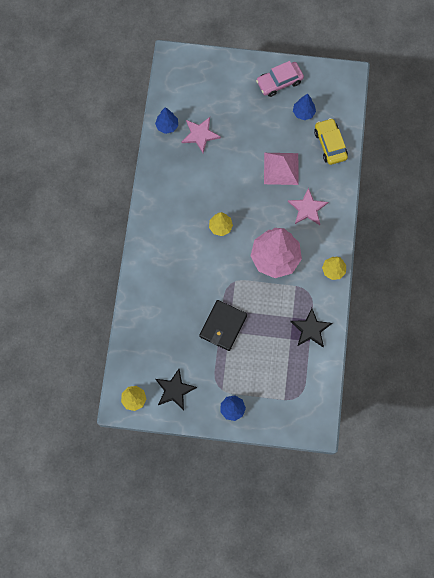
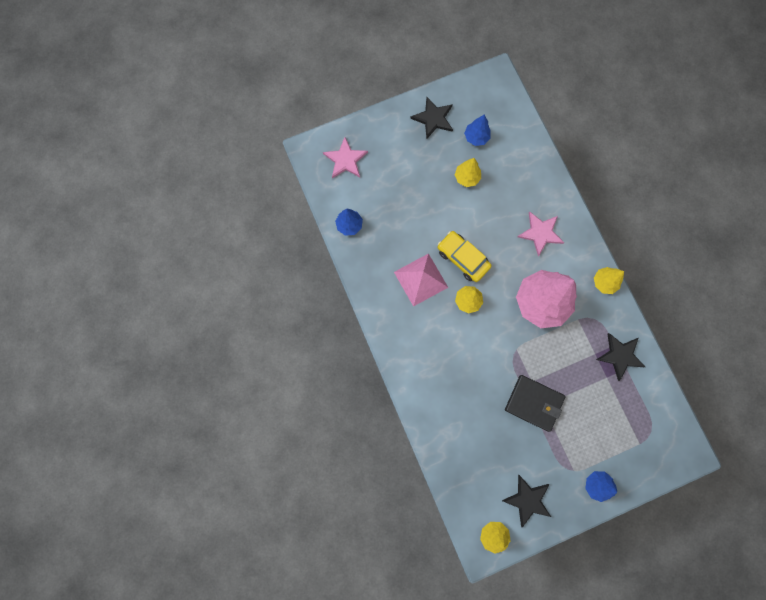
camera: 30 degrees left, 5 degrees up
(200, 134) = (388, 216): pink star -> pink star (345, 160)
(223, 326) = (534, 403): black wallet -> black wallet turned 60 degrees counterclockwise
(277, 138) = (466, 177): none -> yellow tree
(279, 82) = (433, 118): pink car -> black star
(281, 168) = (489, 206): pink pyramid -> pink pyramid (420, 279)
(330, 144) = (522, 155): yellow car -> yellow car (463, 258)

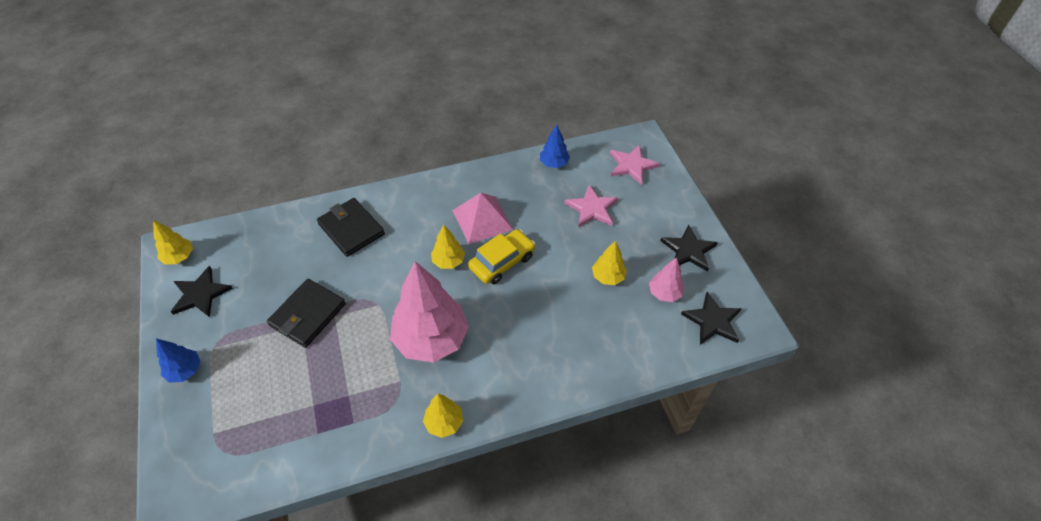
camera: 95 degrees right, 25 degrees down
(444, 389) = (351, 229): none -> black wallet
(476, 137) = (664, 293): blue tree -> pink tree
(540, 233) = (525, 351): pink star -> pink star (592, 208)
(620, 355) = (337, 427): black star -> black star (712, 321)

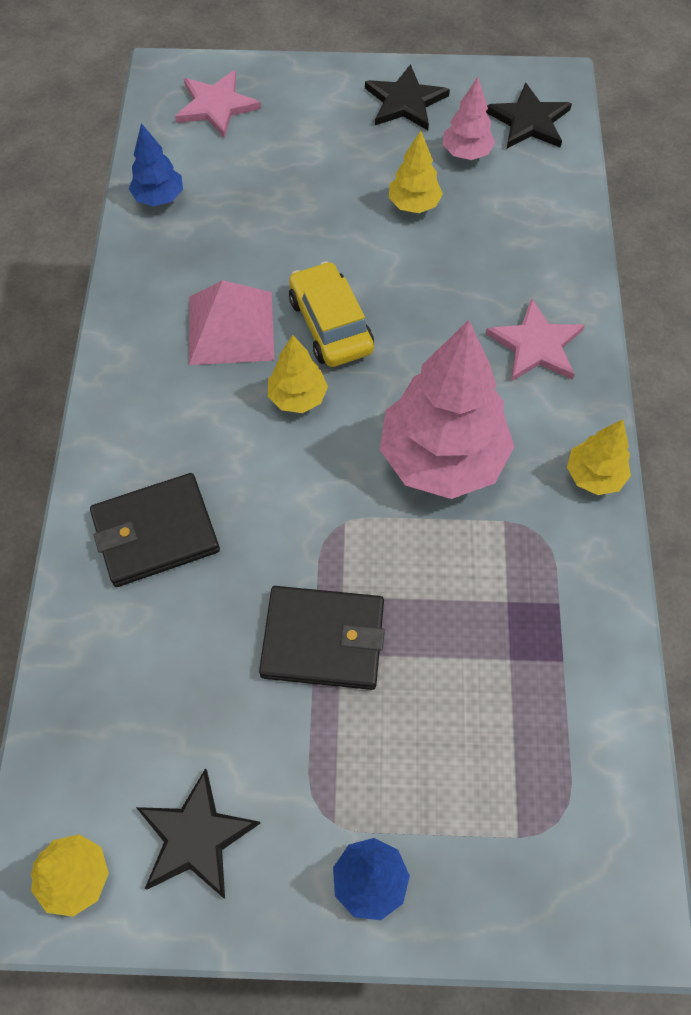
camera: 70 degrees left, 10 degrees up
(307, 315) = (323, 640): black wallet -> black wallet turned 45 degrees counterclockwise
(592, 208) = (278, 181): pink star -> pink star (536, 345)

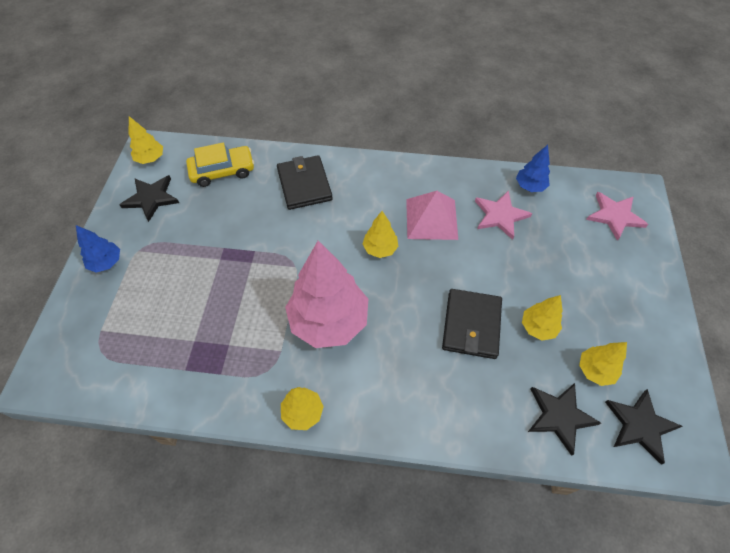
camera: 95 degrees right, 5 degrees down
(323, 640) = (229, 252): black wallet -> black wallet (471, 325)
(330, 324) = (432, 269): yellow car -> yellow car (223, 171)
(405, 102) = (643, 332): black star -> black star (559, 416)
(466, 153) = (595, 370): pink tree -> yellow tree
(536, 345) = (411, 392): pink star -> pink star (500, 215)

